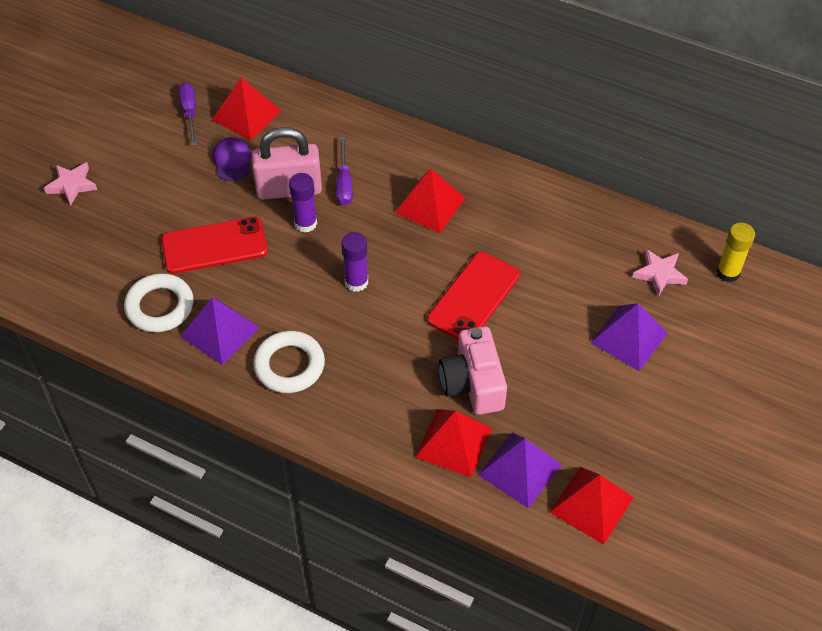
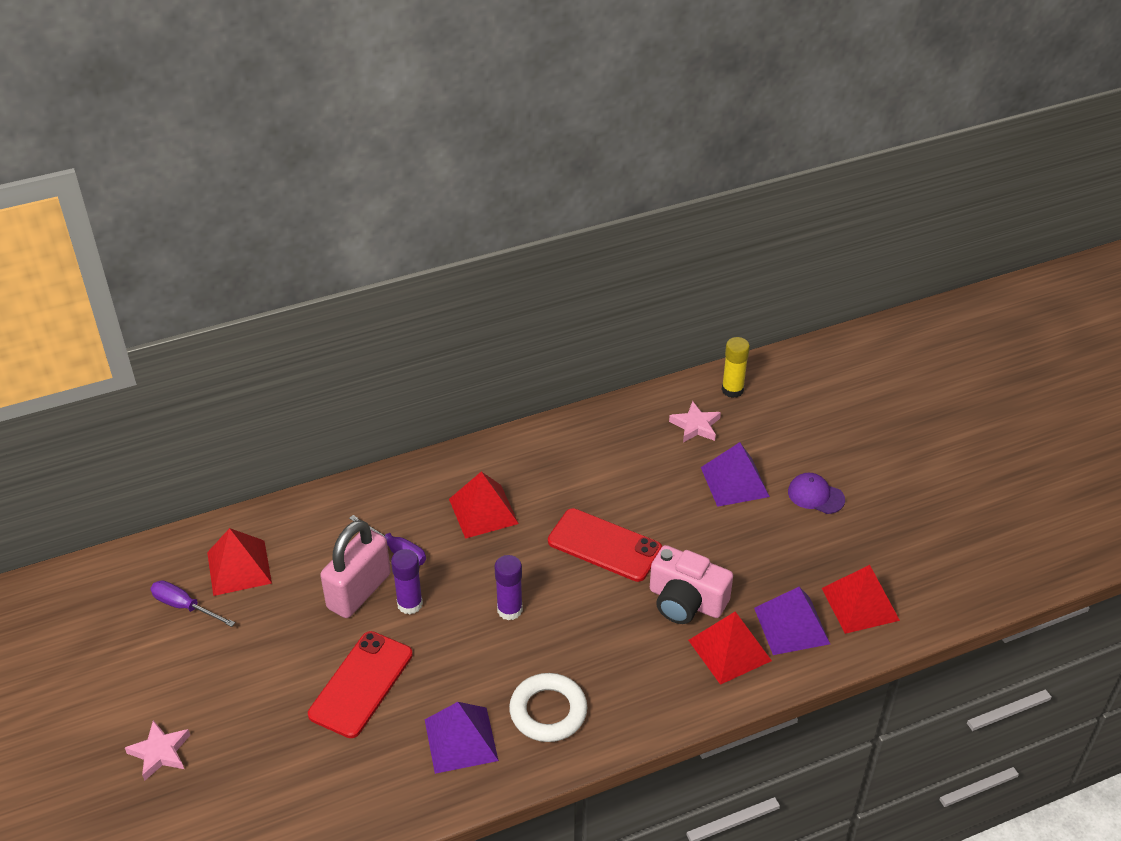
camera: 50 degrees left, 10 degrees down
(160, 306) = (385, 769): white ring -> none
(232, 161) = (280, 611): purple cap -> purple cap (815, 495)
(473, 297) = (604, 545): red phone -> red phone turned 45 degrees counterclockwise

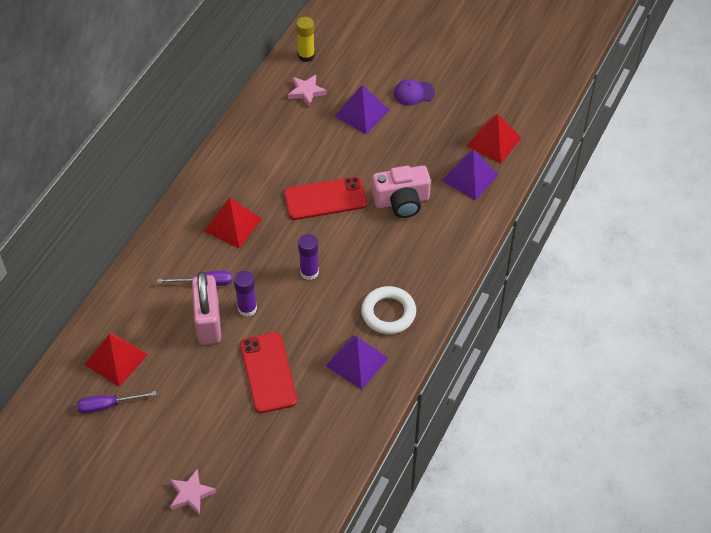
camera: 40 degrees left, 10 degrees up
(729, 650) = (451, 213): red pyramid -> none

